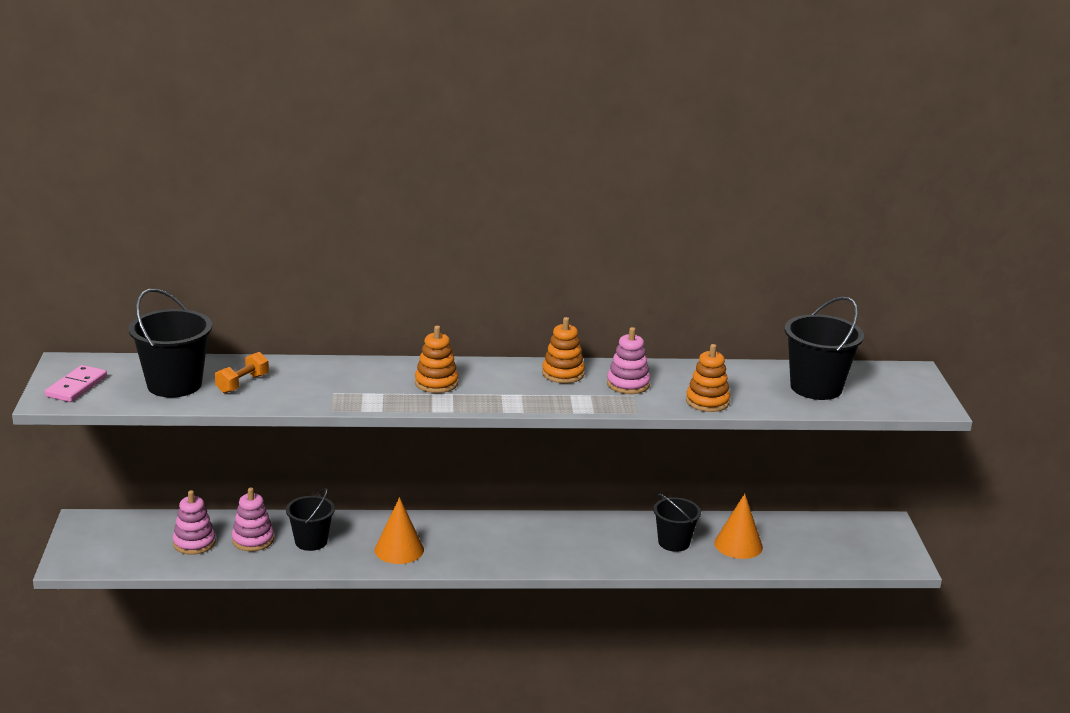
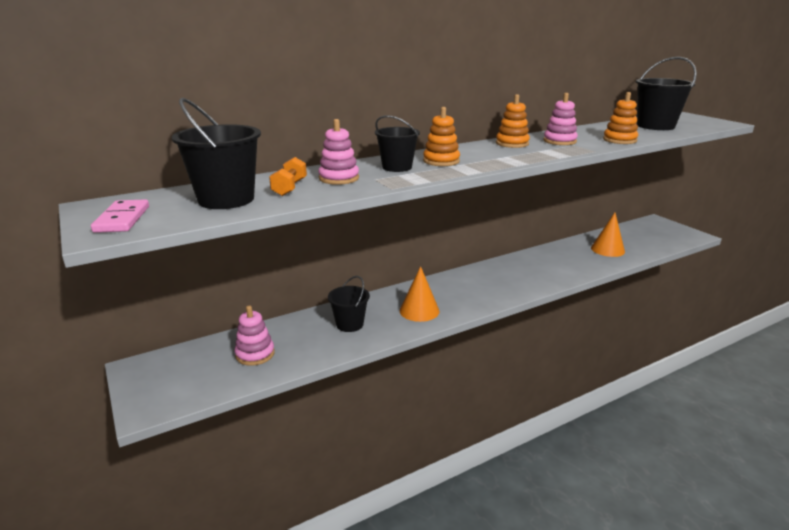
camera: 25 degrees left, 0 degrees up
(253, 540) = (302, 337): pink stacking toy -> pink stacking toy (339, 178)
(674, 542) = (574, 258): black bucket -> black bucket (397, 167)

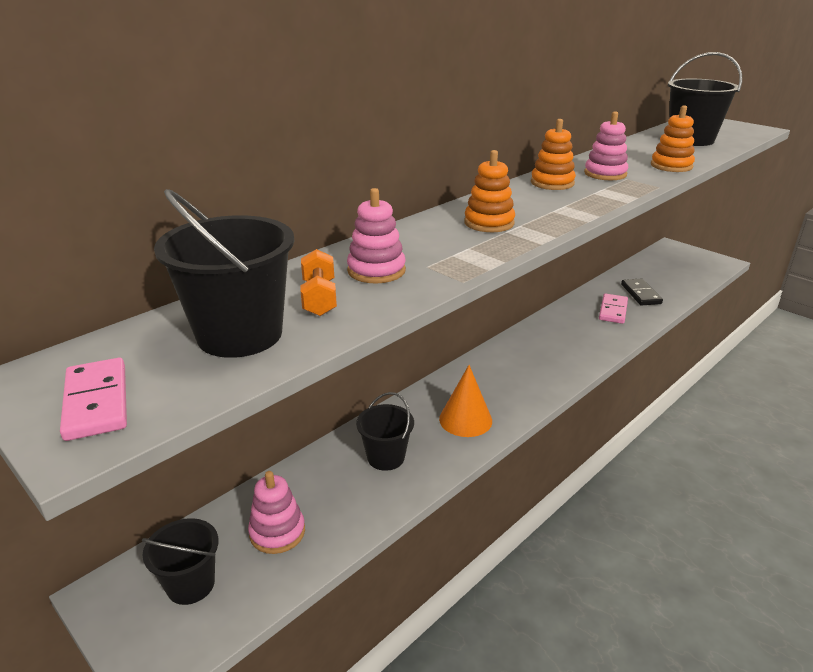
camera: 15 degrees left, 5 degrees up
(397, 167) = (440, 241): black bucket -> black bucket (190, 584)
(577, 258) = (613, 310): none -> pink domino
(607, 249) = (640, 294): orange cone -> black domino

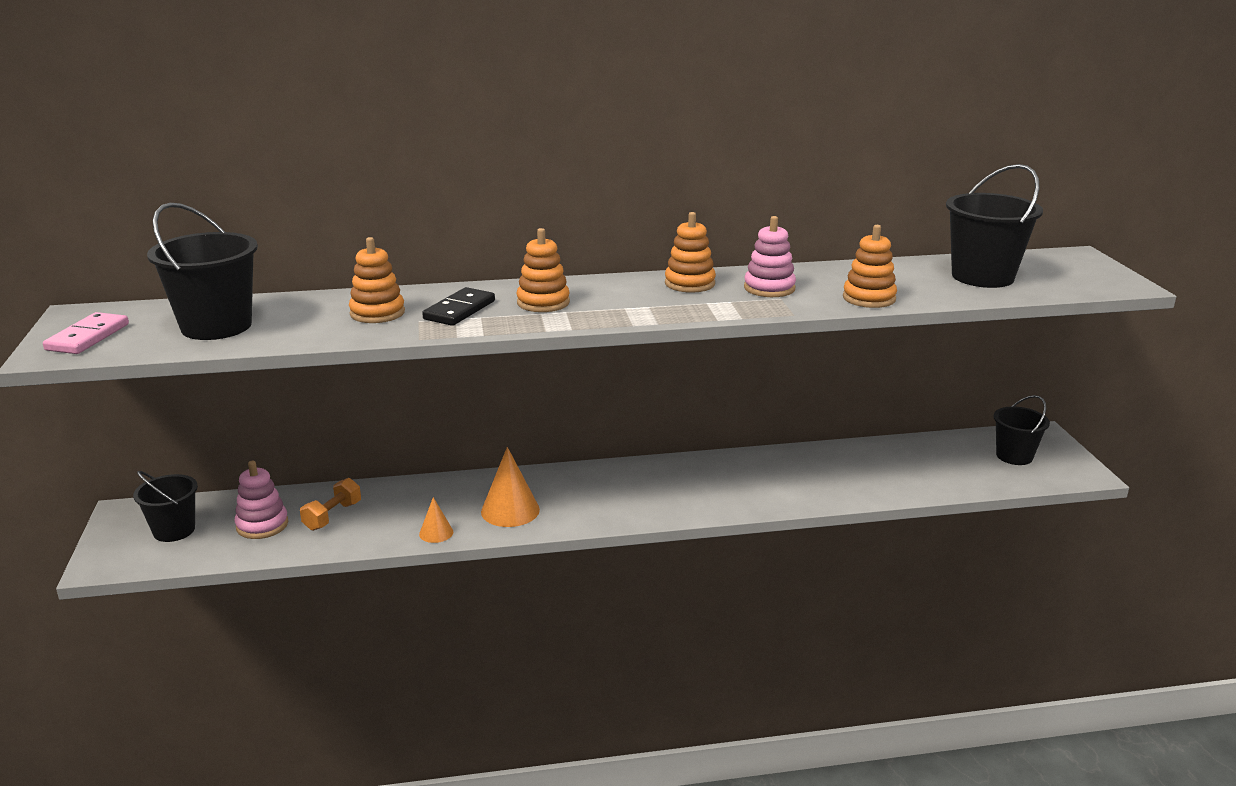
camera: 35 degrees right, 5 degrees down
(319, 298) = (303, 319): orange dumbbell -> orange dumbbell (332, 516)
(376, 271) = (377, 313): pink stacking toy -> orange stacking toy
(386, 457) = (404, 511): black bucket -> black bucket (1014, 456)
(438, 464) = (436, 533): none -> orange cone
(613, 310) = (825, 475): pink domino -> none
(640, 294) = (893, 471): black domino -> black domino (459, 310)

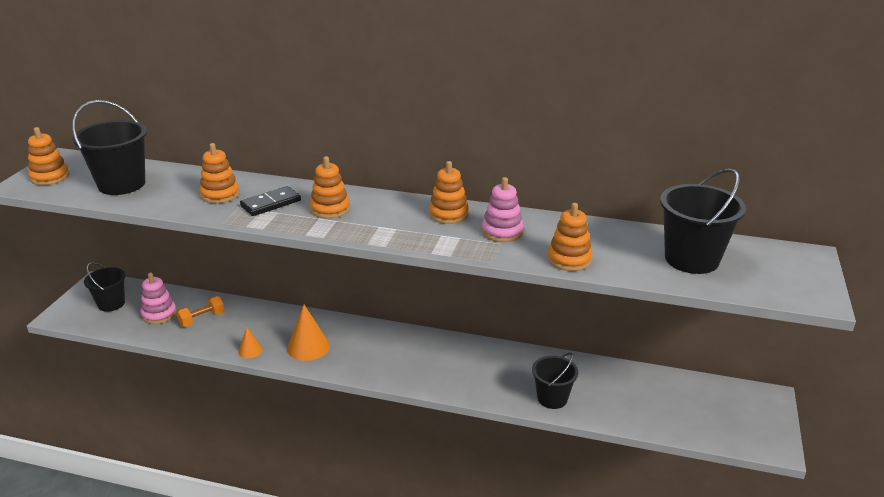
camera: 25 degrees right, 5 degrees up
(88, 337) = (50, 177): pink domino -> orange stacking toy
(1014, 456) = (724, 411): black bucket -> black bucket (552, 398)

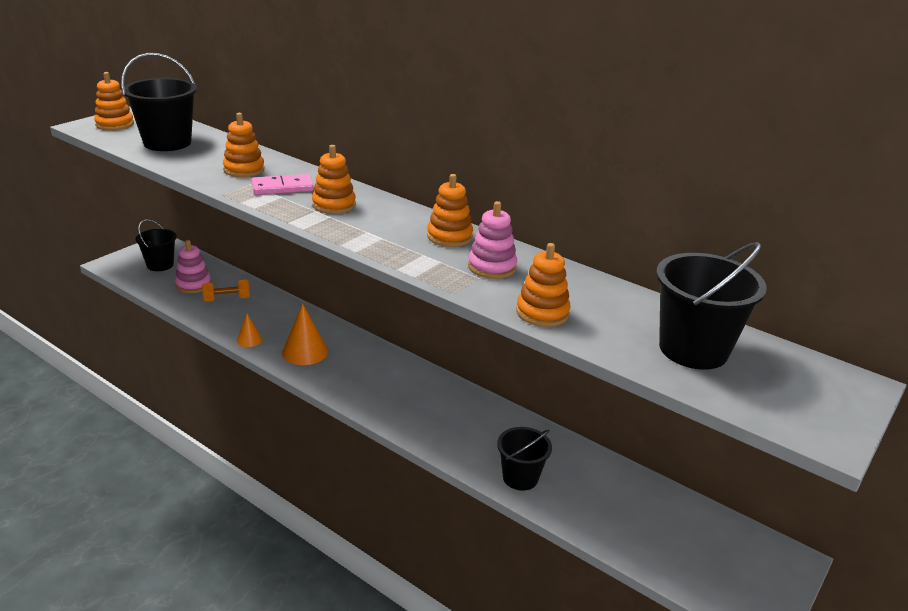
camera: 20 degrees right, 0 degrees up
(271, 203) = (282, 187): black domino -> pink domino

